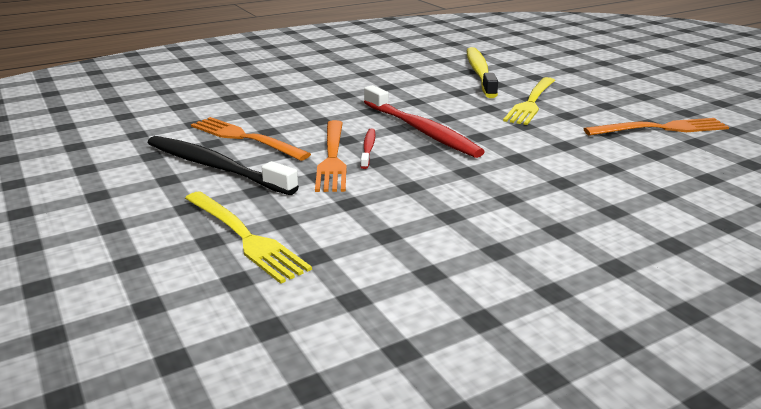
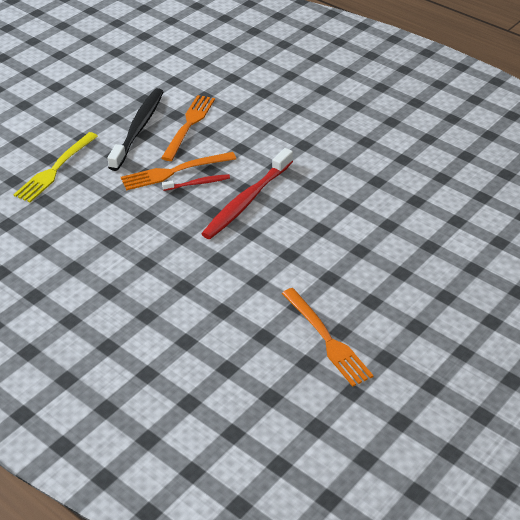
camera: 70 degrees right, 15 degrees up
(480, 73) = (414, 208): yellow toothbrush -> none
(531, 103) = (347, 252): yellow fork -> none

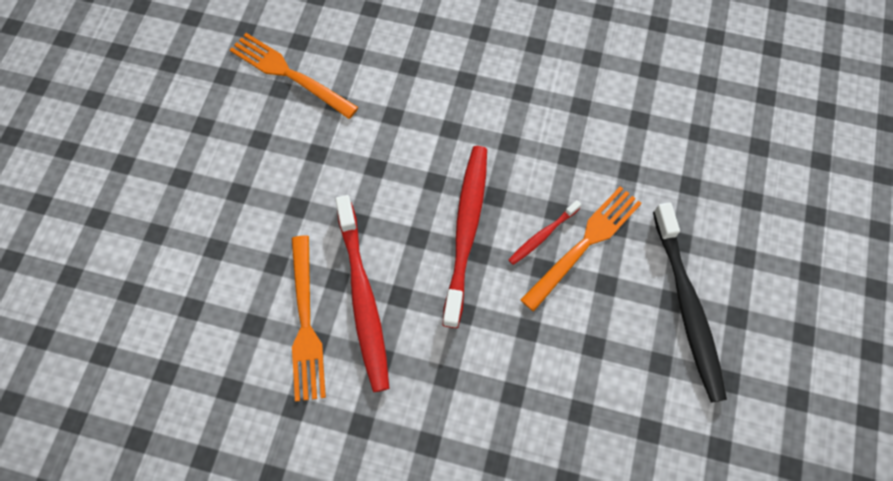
camera: 155 degrees right, 25 degrees up
(55, 170) = (728, 184): yellow fork -> none
(189, 124) = (627, 348): orange fork -> orange fork (306, 324)
(336, 190) = (363, 299): none -> red toothbrush

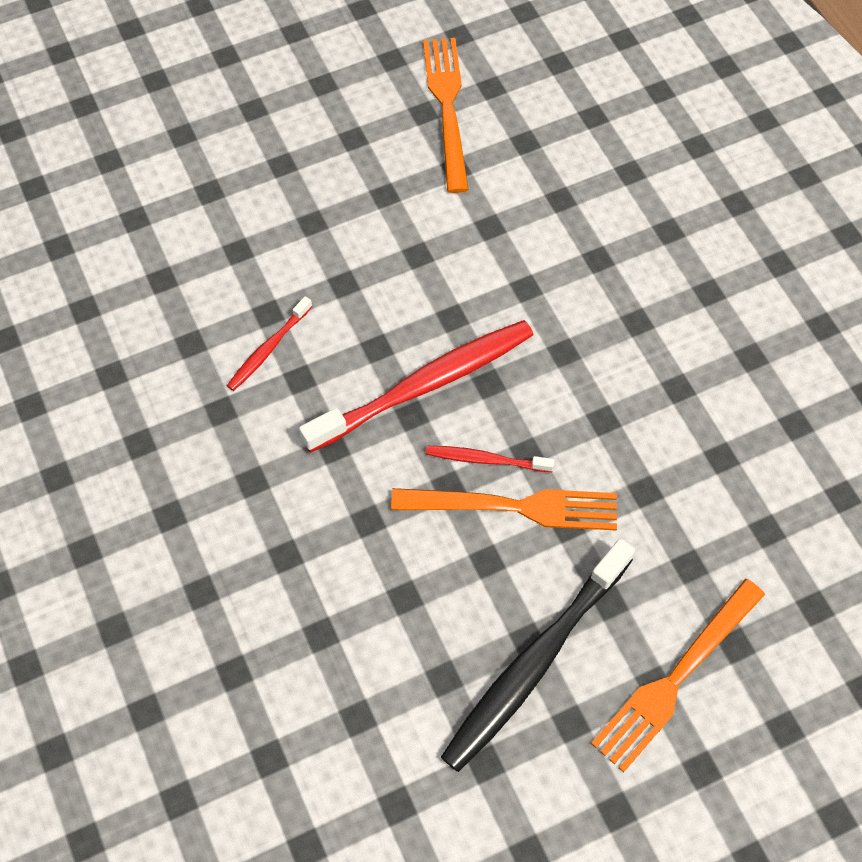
camera: 50 degrees right, 5 degrees down
(306, 324) = (200, 321): orange fork -> orange fork (674, 680)
(363, 299) = (268, 349): red toothbrush -> red toothbrush, size x0.48

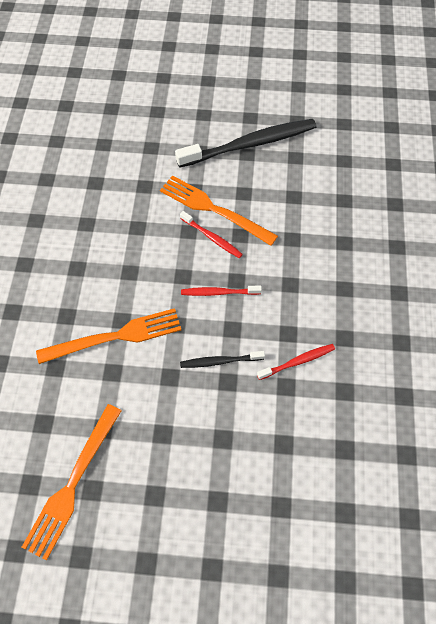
camera: 150 degrees left, 0 degrees up
(368, 301) = (220, 361): none -> black toothbrush
(424, 385) = (219, 292): red toothbrush -> red toothbrush, size x0.48
(674, 680) = (194, 111): orange fork -> orange fork (117, 336)

